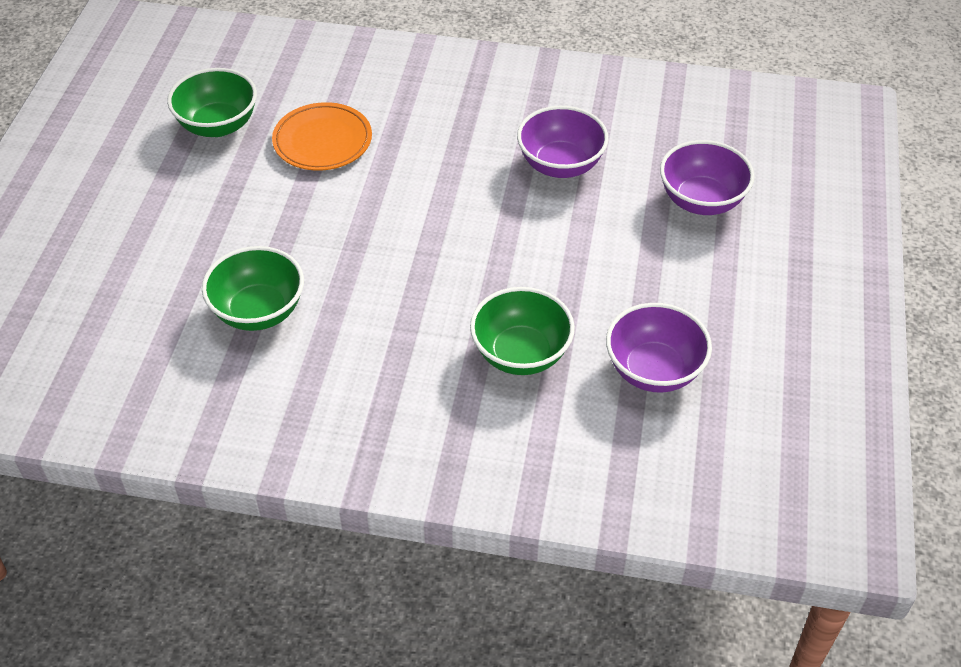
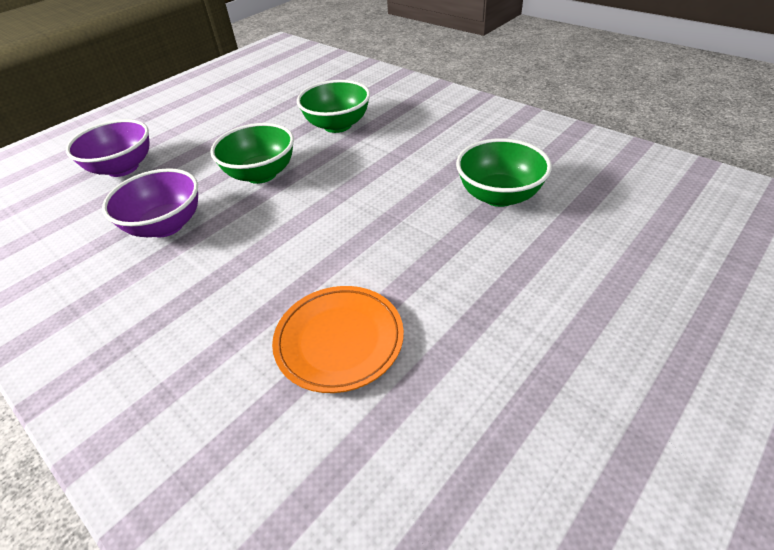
camera: 145 degrees left, 5 degrees down
(218, 125) = (453, 431): green bowl -> green bowl (261, 174)
(654, 370) = (277, 102): purple bowl -> none

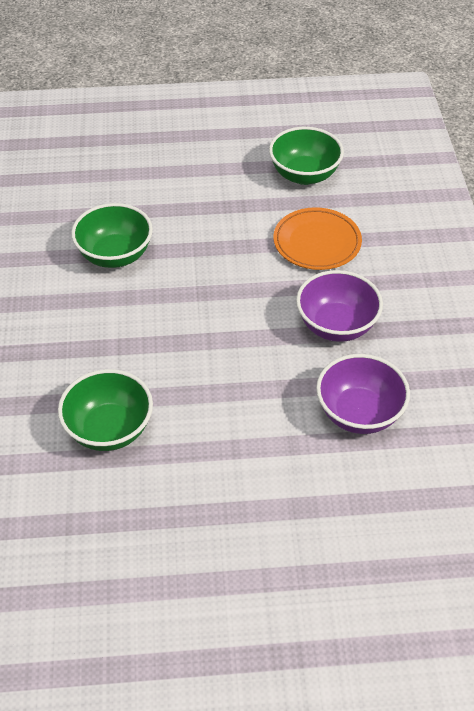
camera: 140 degrees left, 5 degrees up
(123, 168) = (356, 544): purple bowl -> purple bowl (336, 325)
(261, 174) = (239, 415): green bowl -> green bowl (304, 175)

